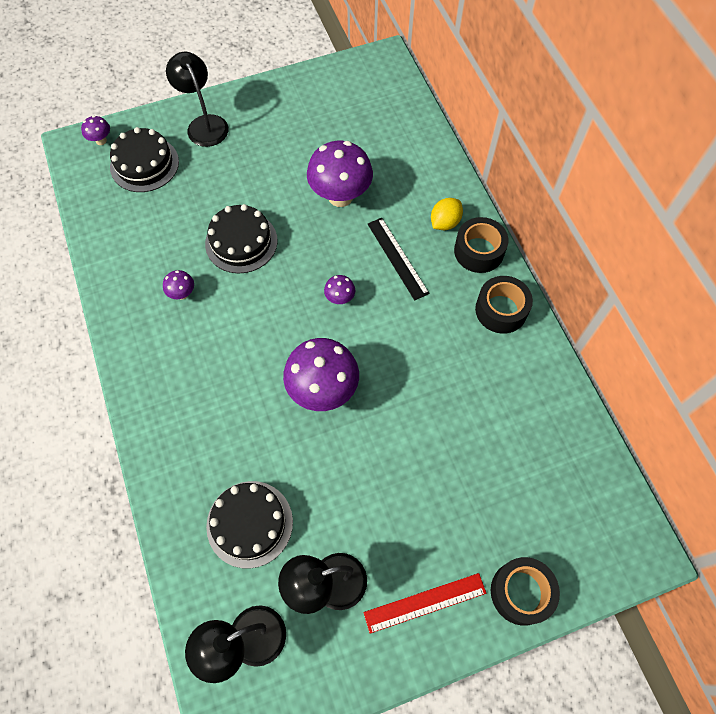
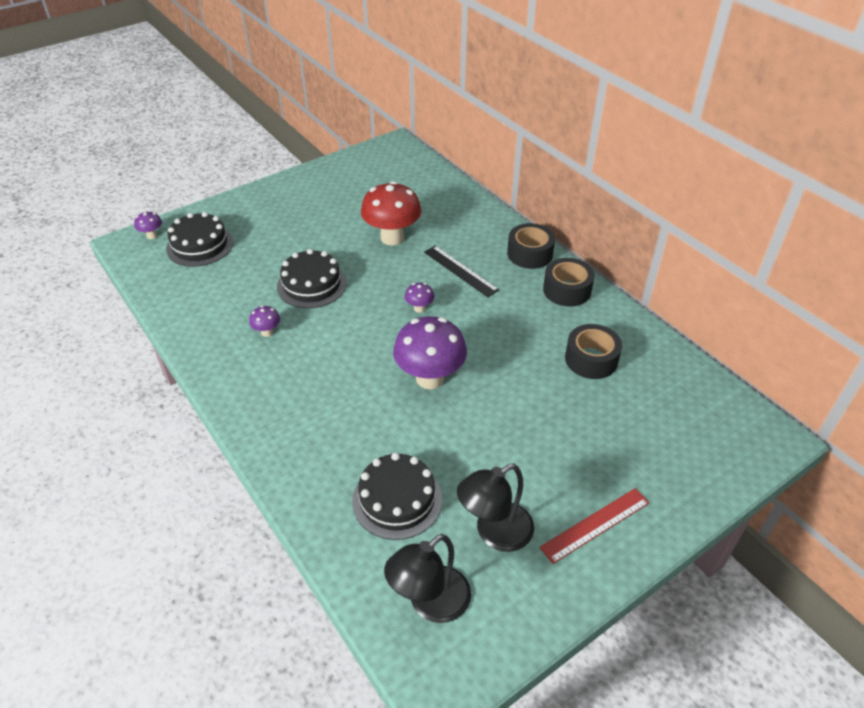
camera: 15 degrees left, 20 degrees down
(204, 124) = (248, 209): black lamp -> none
(340, 196) = (392, 238): purple mushroom -> red mushroom
(445, 222) = (492, 240): yellow lemon -> none
(521, 592) = (681, 495): black tape -> black tape (591, 359)

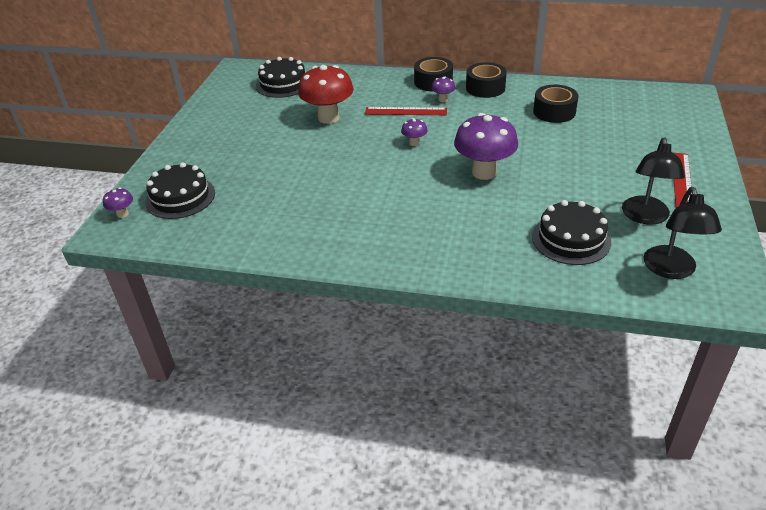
camera: 40 degrees left, 5 degrees down
(267, 332) = (332, 213): purple mushroom -> purple mushroom (443, 100)
(311, 284) = (316, 171): black cake -> black cake (283, 84)
(460, 271) = (406, 111): black ruler -> red ruler

